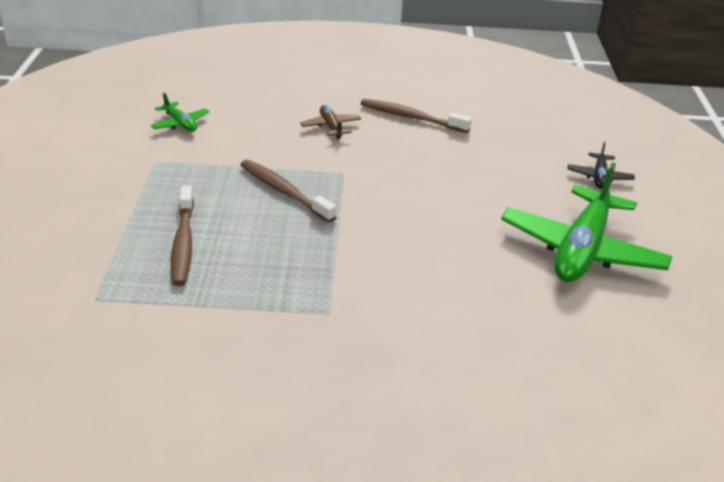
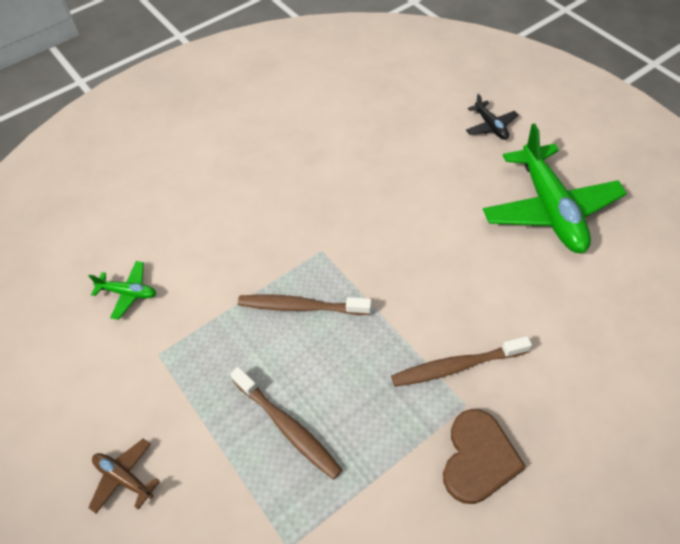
camera: 35 degrees left, 20 degrees up
(294, 345) = (478, 458): none -> brown heart
(331, 127) = (258, 206): brown plane -> brown plane (124, 478)
(411, 117) = (306, 151): brown toothbrush -> brown toothbrush (456, 366)

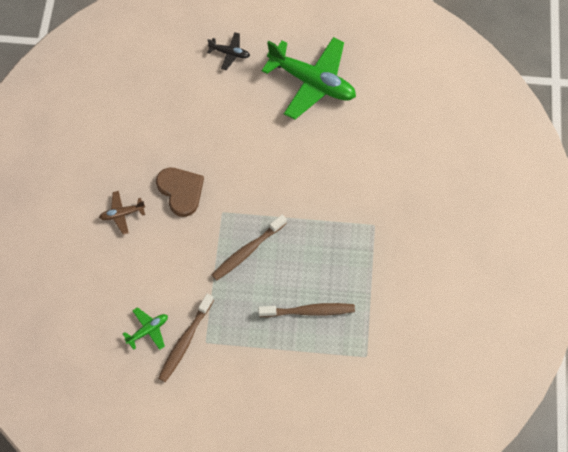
camera: 50 degrees left, 10 degrees up
(124, 478) = (263, 405): brown plane -> brown plane (122, 214)
(456, 366) = (352, 210): brown toothbrush -> brown toothbrush (185, 341)
(478, 458) = (402, 243): brown heart -> brown heart (181, 191)

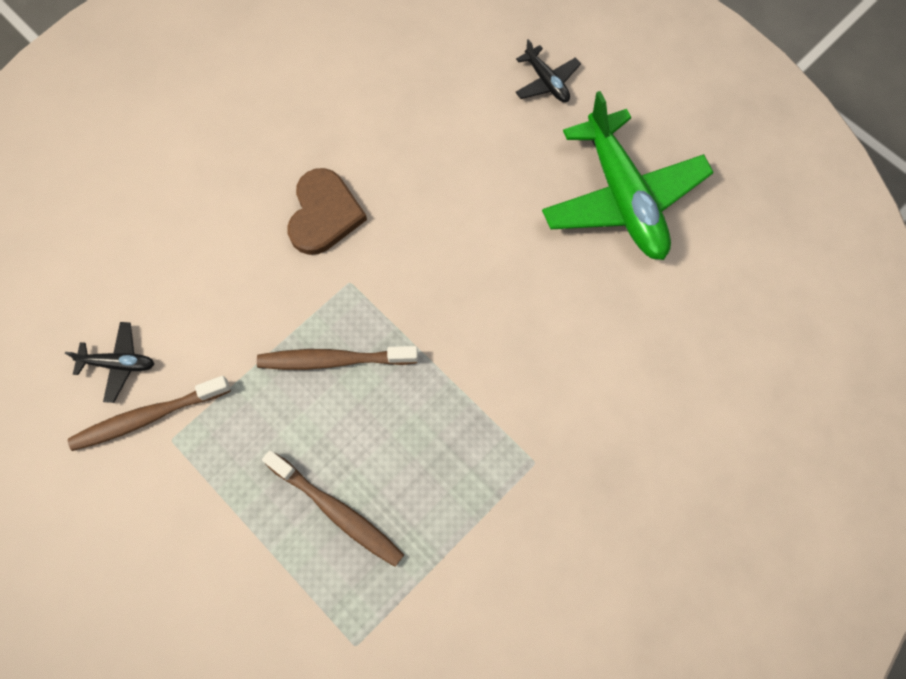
camera: 40 degrees right, 5 degrees up
(122, 214) = (228, 188): brown plane -> none
(148, 330) = (118, 364): green plane -> black plane

